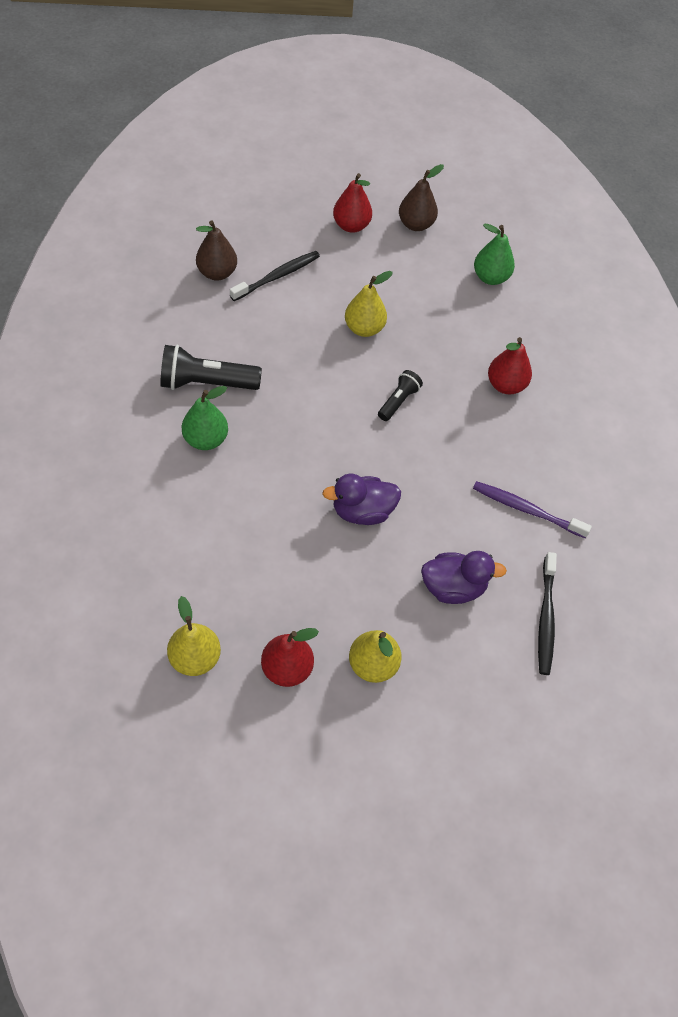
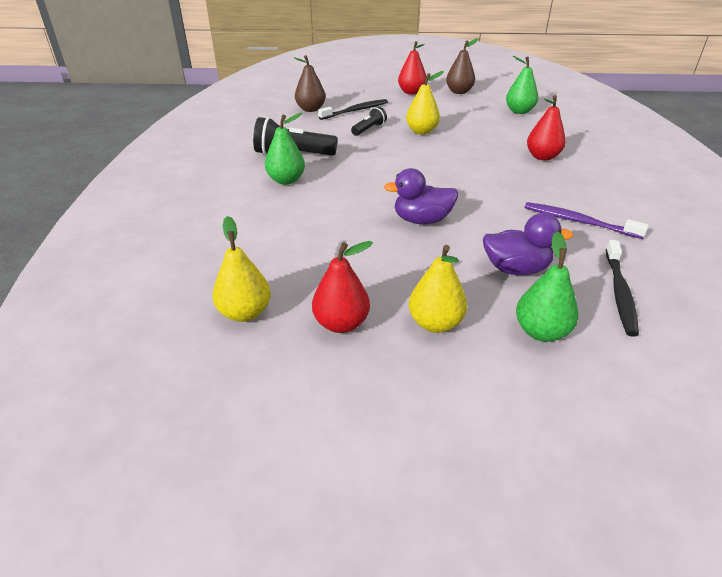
camera: 10 degrees right, 20 degrees down
(398, 401) = (451, 164): black flashlight -> black flashlight (369, 129)
(466, 672) = (541, 332): none -> green pear

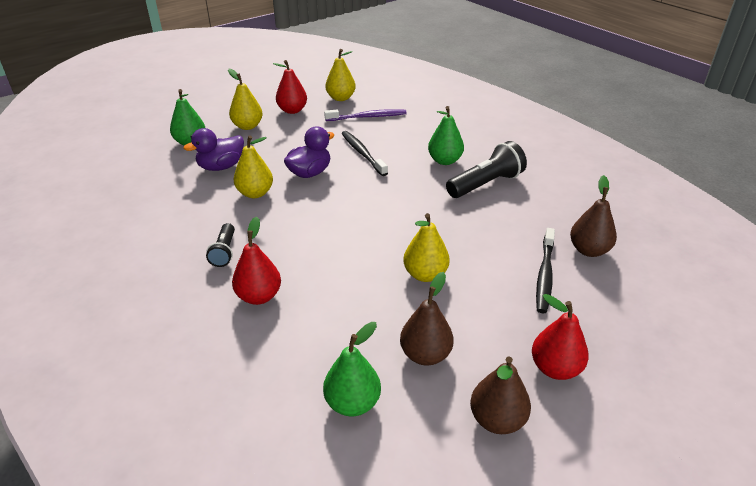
camera: 140 degrees right, 0 degrees up
(369, 129) = (480, 249): black flashlight -> black flashlight (224, 252)
(465, 111) = (425, 355): none -> brown pear
(496, 222) = (255, 193): none -> yellow pear
(579, 222) = (189, 222): purple toothbrush -> purple toothbrush (367, 117)
(619, 292) = (148, 178): black toothbrush -> black toothbrush (362, 153)

